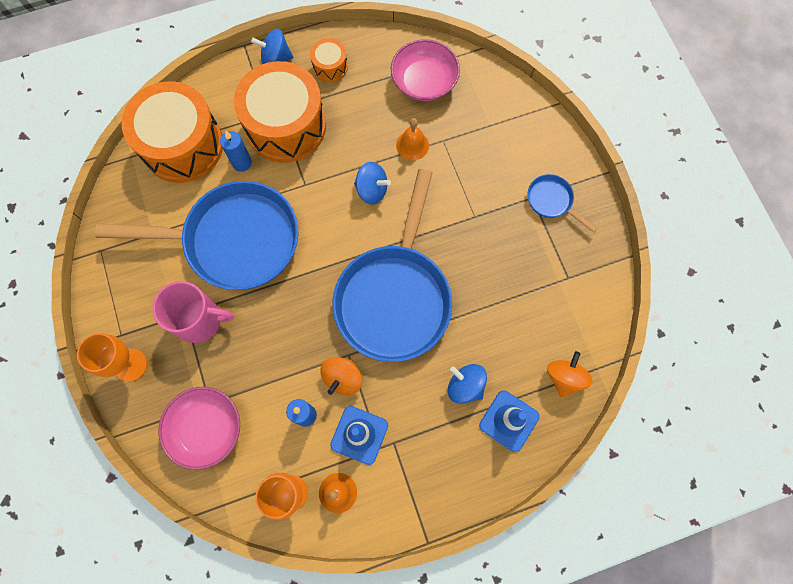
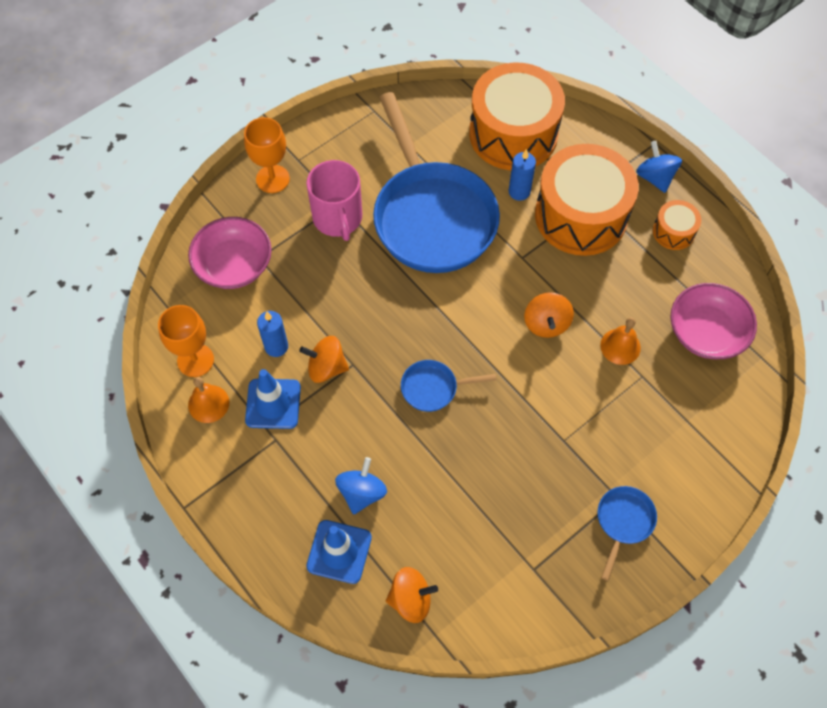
camera: 70 degrees right, 10 degrees down
(372, 190) = (546, 324): blue spinning top -> orange spinning top
(394, 297) = (433, 388): blue pan -> blue pan, size x0.41

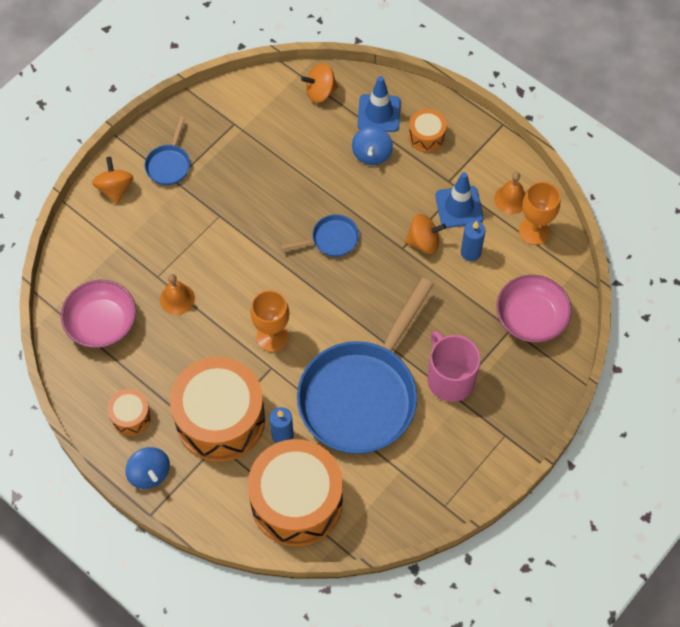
camera: 170 degrees right, 0 degrees up
(272, 179) = (523, 410): orange goblet -> orange goblet (272, 337)
(286, 506) = (426, 136): none -> orange drum
(432, 217) = (362, 395): blue pan -> blue pan turned 120 degrees counterclockwise
(546, 324) = (243, 308): orange spinning top -> orange spinning top (115, 189)

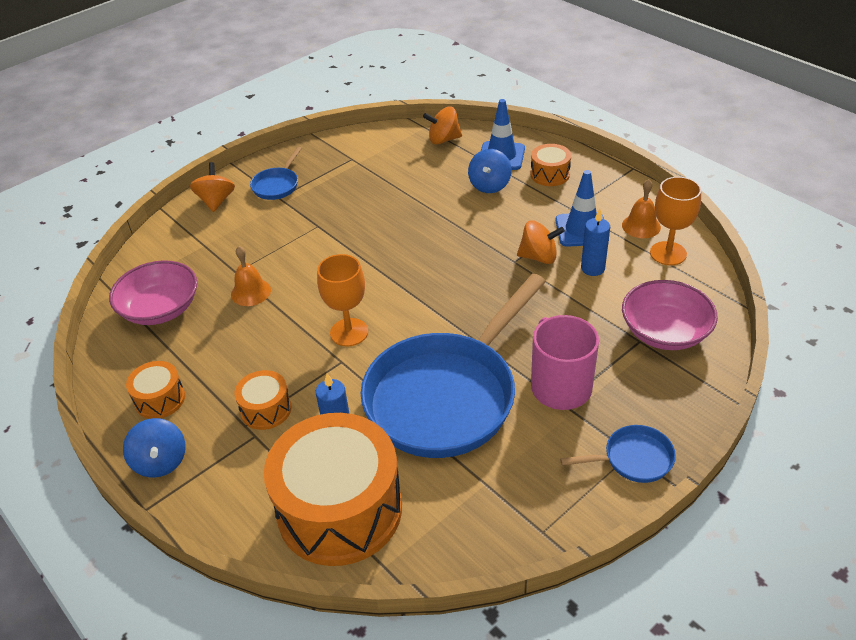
camera: 10 degrees right, 20 degrees down
(220, 419) = (266, 409): orange drum -> orange drum, size x0.45
(331, 239) = (434, 250): blue pan -> blue pan (633, 459)

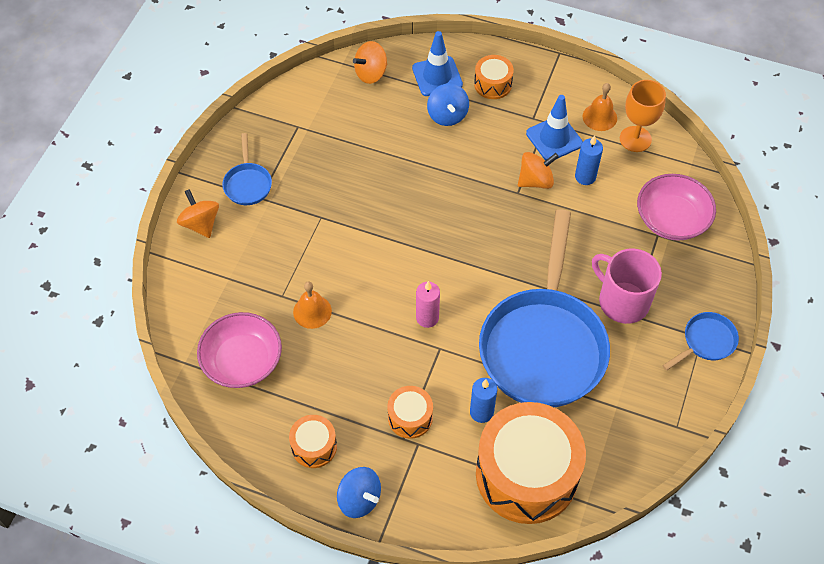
camera: 30 degrees left, 15 degrees up
(349, 332) = (427, 318): orange goblet -> pink candle

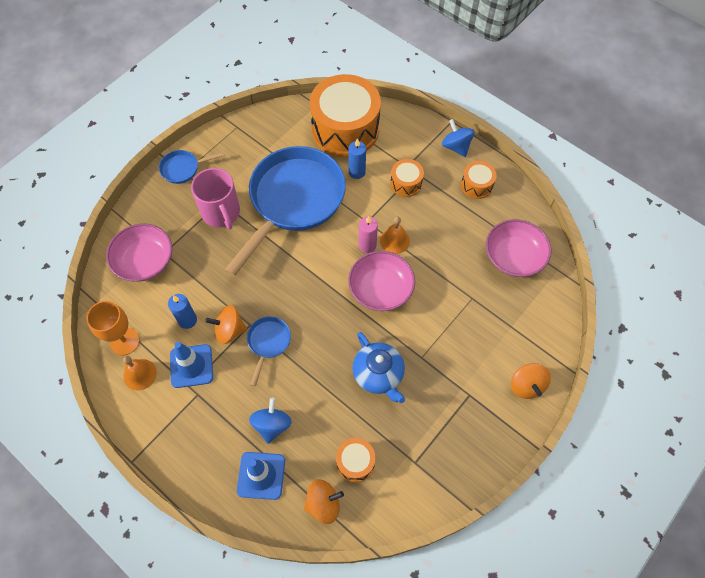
camera: 160 degrees left, 5 degrees up
(247, 184) = (477, 413): blue pan -> blue pan (268, 342)
(312, 311) = (452, 278): orange bell -> orange bell (394, 240)
(360, 187) = (379, 374): none -> blue teapot
(391, 272) = (381, 289): none -> pink bowl
(493, 84) = (213, 446): orange drum -> orange drum (355, 462)

